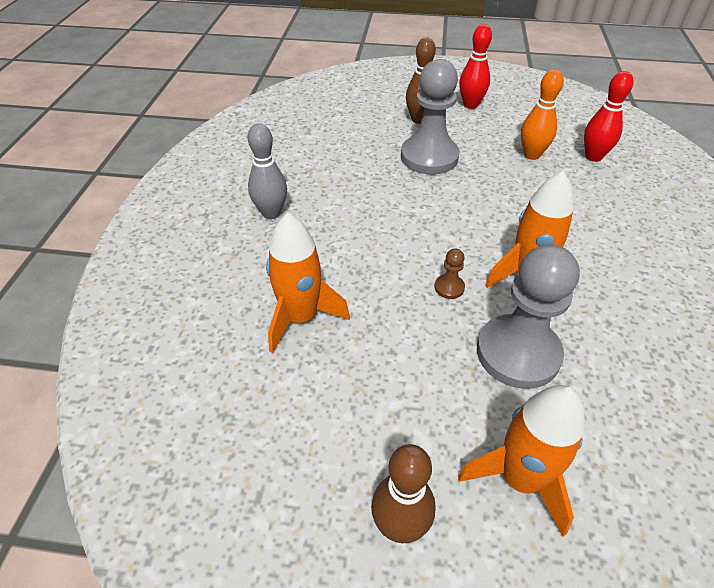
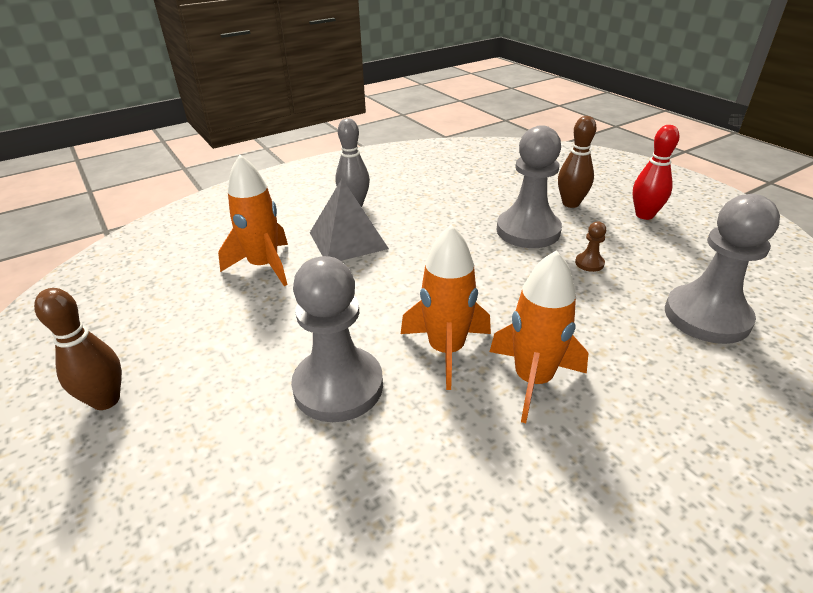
camera: 50 degrees right, 10 degrees down
(325, 247) = (348, 240): none -> grey pyramid
(449, 287) = (375, 314): brown pawn -> brown pawn (589, 263)
(519, 479) = (192, 448): orange rocket -> orange rocket (532, 380)
(531, 155) = (633, 278): orange bowling pin -> none
(593, 157) = (706, 316): red bowling pin -> grey pawn

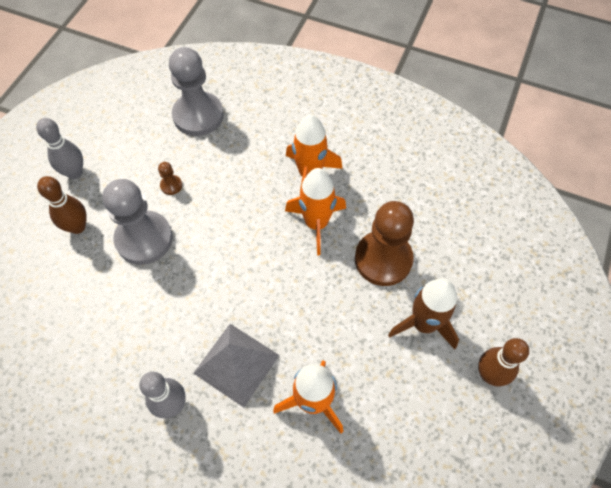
camera: 125 degrees left, 25 degrees up
(225, 377) = (423, 324): none -> brown rocket
(338, 386) = (383, 259): grey pawn -> brown pawn
(644, 215) = (75, 172): red bowling pin -> grey bowling pin

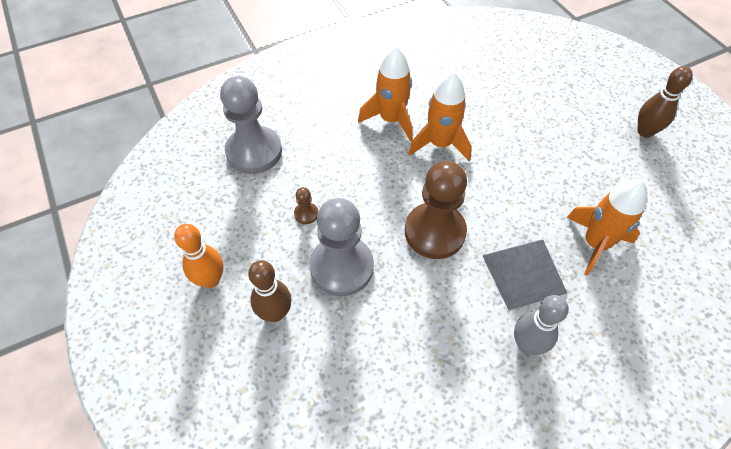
camera: 50 degrees left, 5 degrees down
(75, 172) = (211, 279): grey bowling pin -> orange bowling pin
(383, 259) = (507, 127): brown pawn -> brown pawn (435, 232)
(423, 324) = (579, 139): brown rocket -> none

